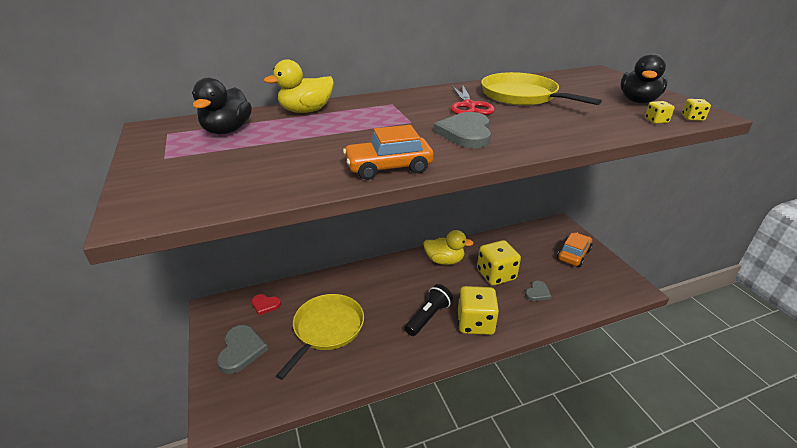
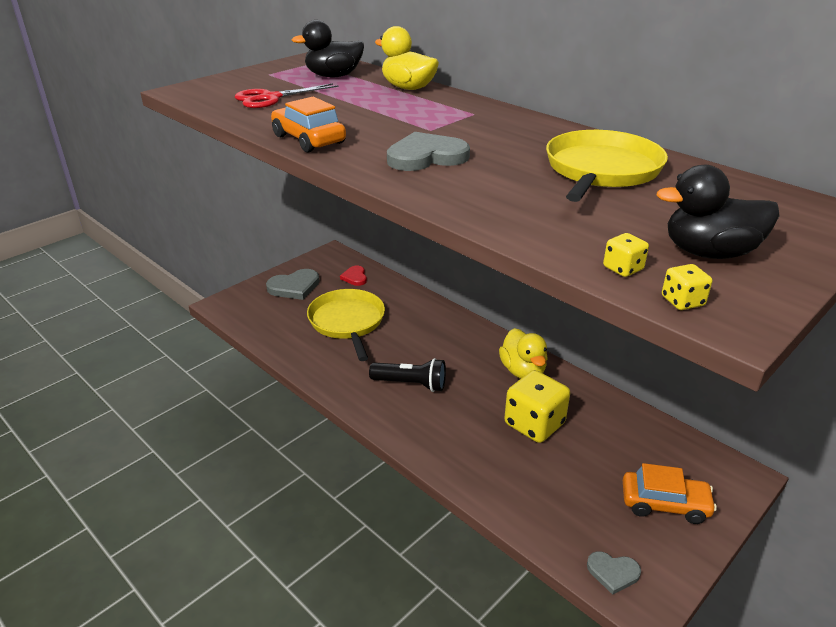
camera: 65 degrees right, 0 degrees up
(326, 329) = (347, 322): yellow pan -> yellow pan turned 105 degrees counterclockwise
(469, 106) = (517, 147): red scissors -> red scissors (270, 98)
(475, 323) = (426, 424): yellow dice -> none
(537, 292) = (530, 473): grey heart -> grey heart (613, 572)

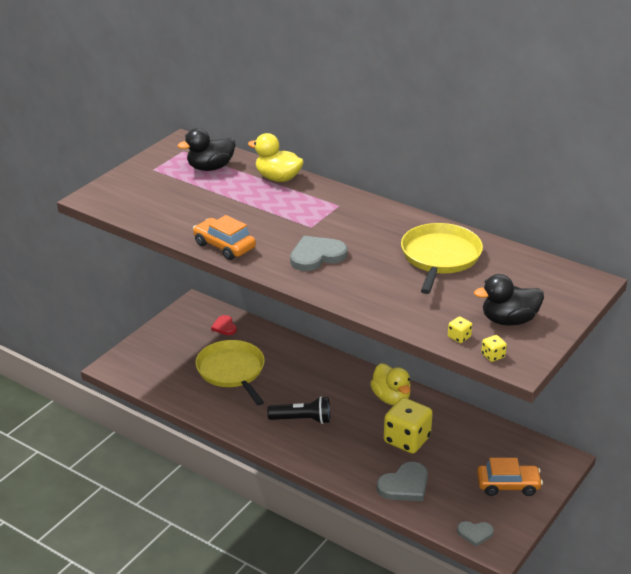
camera: 10 degrees left, 0 degrees up
(270, 98) = (171, 201): red scissors -> none
(294, 287) = (172, 342): grey heart -> grey heart (404, 485)

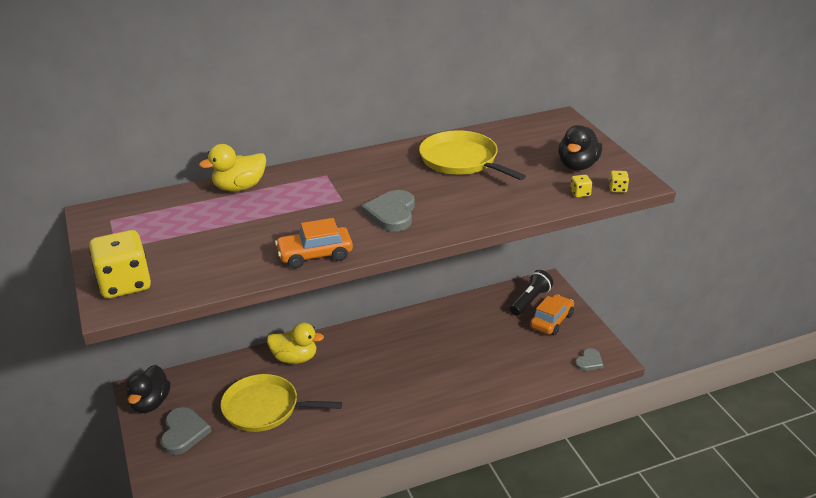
camera: 55 degrees left, 0 degrees up
(210, 168) = (166, 215): black duck -> black duck (150, 403)
(224, 327) = (197, 385): red heart -> none
(302, 419) = (375, 393): black flashlight -> black flashlight (530, 301)
(391, 398) = (400, 331): yellow duck -> yellow duck (295, 358)
(404, 485) = (507, 372): grey heart -> grey heart (183, 433)
(407, 440) = (456, 346): yellow dice -> yellow dice (125, 284)

